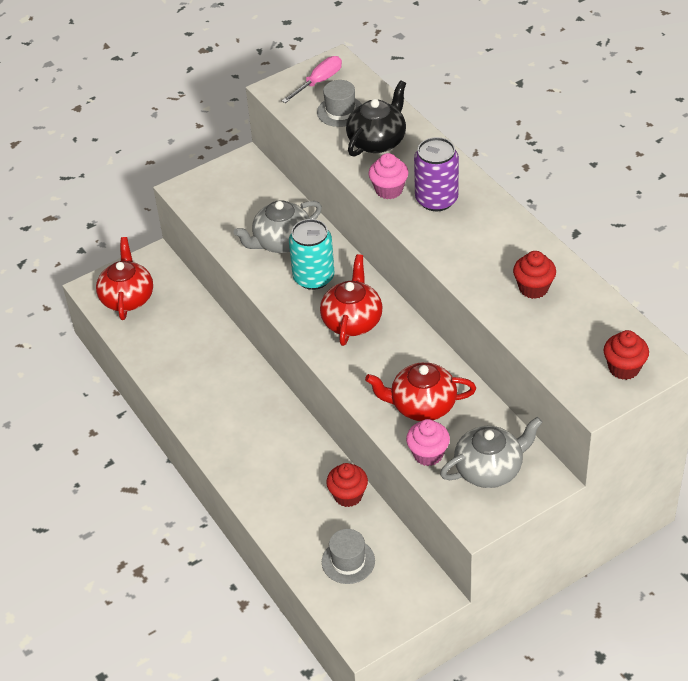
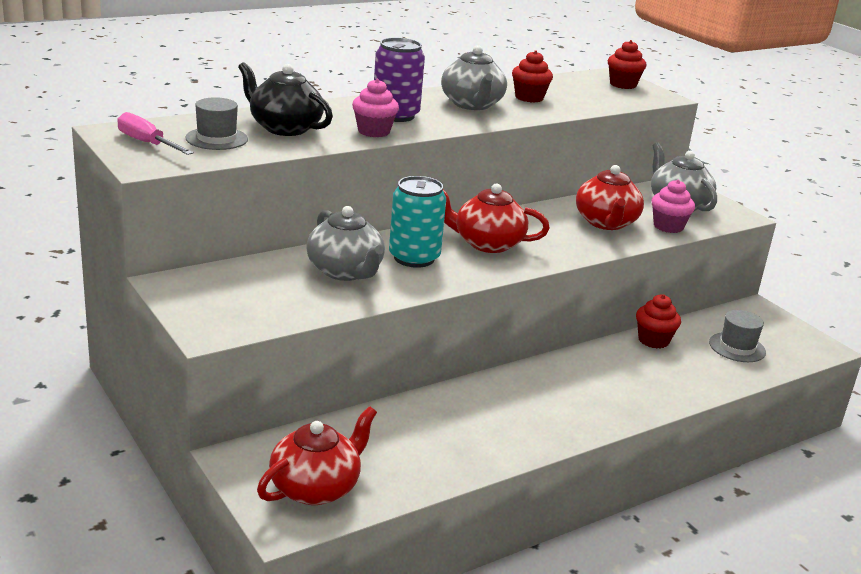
camera: 95 degrees left, 20 degrees down
(127, 298) = (316, 487): red teapot -> red teapot turned 135 degrees clockwise
(490, 247) = (472, 104): none -> grey teapot

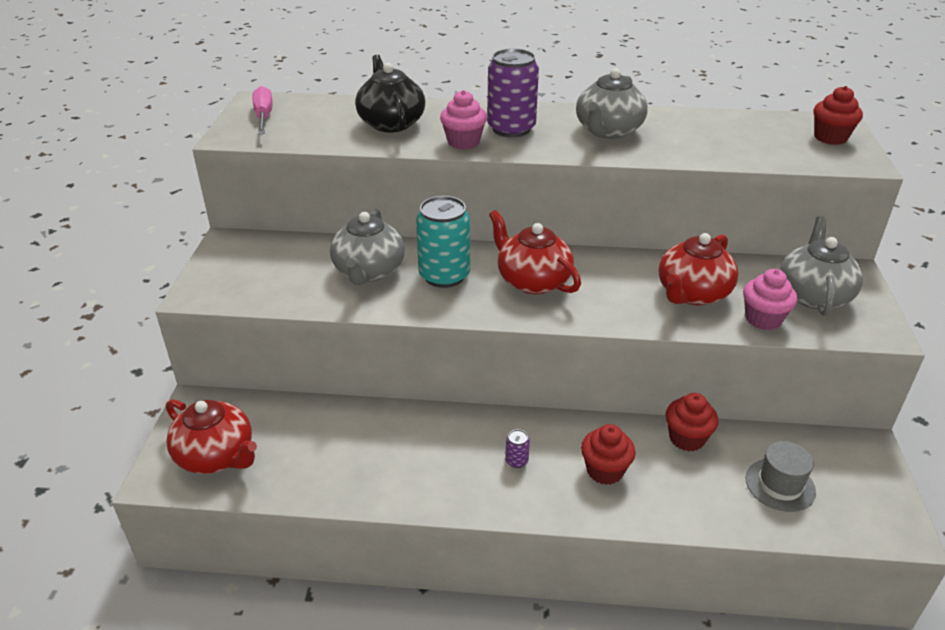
camera: 40 degrees right, 10 degrees up
(216, 138) = (321, 123): grey hat -> none
(316, 487) = (216, 456): red teapot -> red teapot turned 45 degrees clockwise
(529, 98) = (685, 134): red cupcake -> red cupcake (605, 471)
(562, 396) = (516, 461): none -> purple can

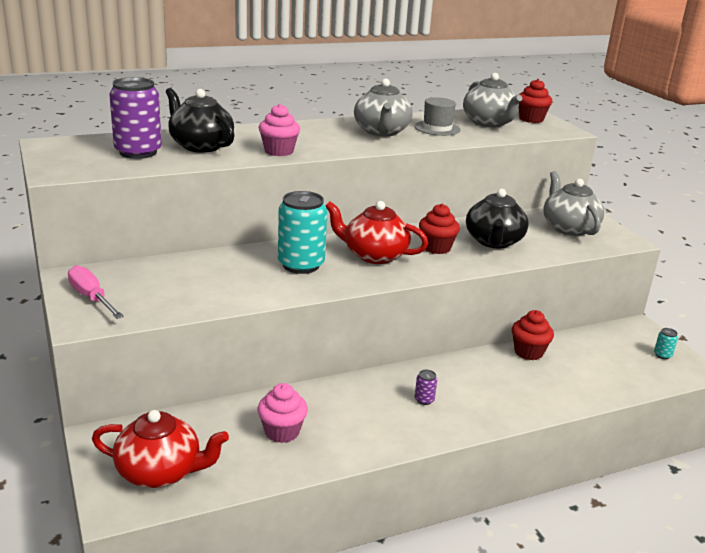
camera: 30 degrees left, 10 degrees down
(263, 116) = (72, 154): pink screwdriver -> pink screwdriver (91, 297)
(368, 271) = (233, 274): grey teapot -> grey teapot (489, 123)
(511, 129) = (306, 138): purple can -> purple can (138, 152)
(605, 471) = (492, 388): red cupcake -> red cupcake (436, 248)
(692, 293) = (493, 241): red teapot -> black teapot
(763, 319) = (552, 247): pink cupcake -> pink cupcake (282, 432)
(780, 485) = (609, 364): grey hat -> grey hat (437, 128)
(868, 495) = (662, 355): none -> turquoise can

